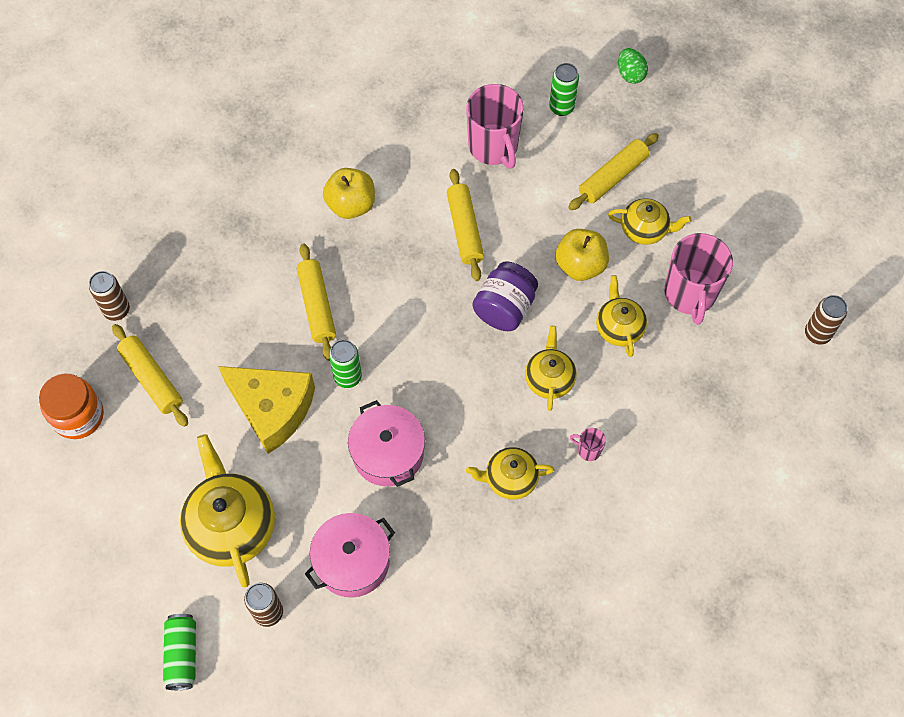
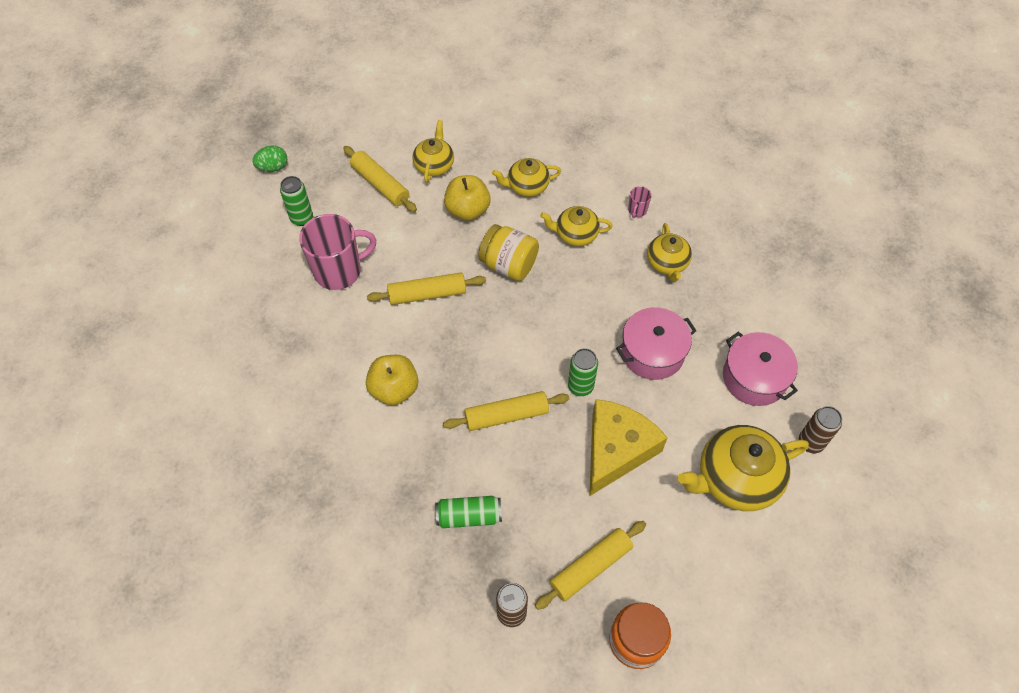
camera: 90 degrees left, 5 degrees down
(182, 654) = (861, 513): green can -> green can (469, 516)
(504, 308) = (508, 265): purple jar -> yellow jar
(690, 294) = (496, 139): pink mug -> none
(817, 334) = (531, 68): brown can -> none

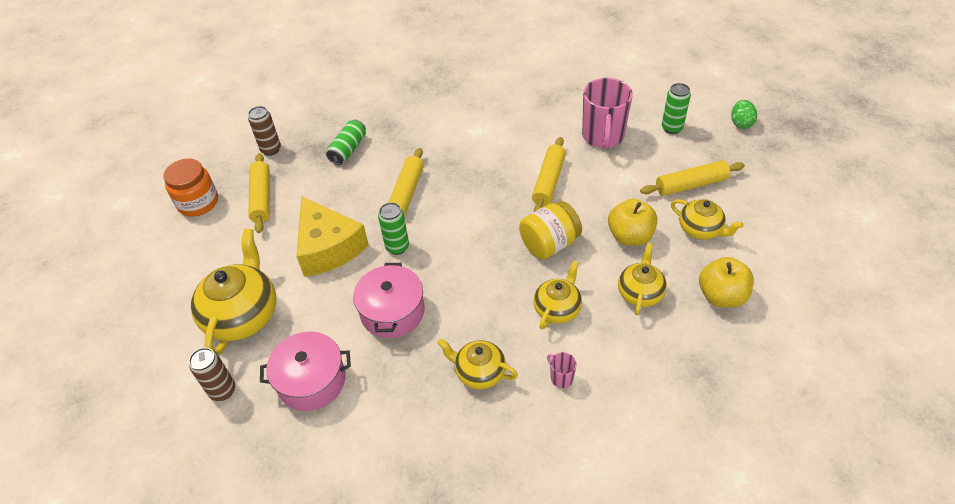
camera: 120 degrees right, 10 degrees down
(394, 389) = (473, 139): yellow apple -> yellow apple (721, 296)

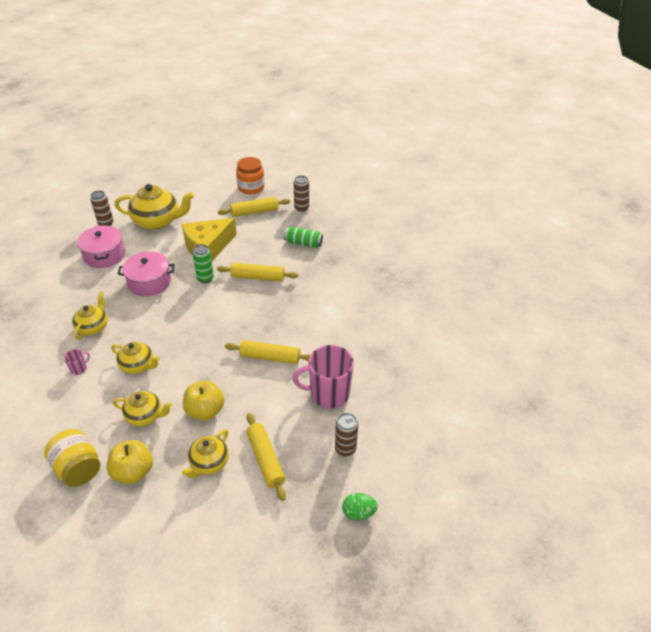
camera: 80 degrees right, 5 degrees down
(549, 244) = (201, 359): yellow jar -> yellow jar (78, 468)
(671, 128) = (345, 449): green can -> brown can

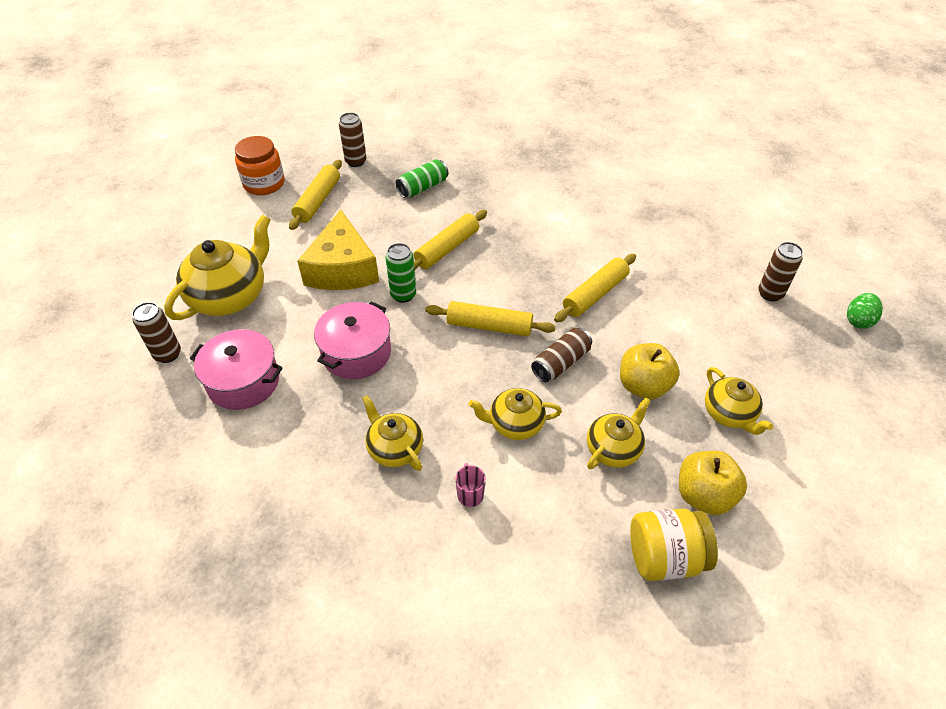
camera: 55 degrees left, 5 degrees up
(138, 365) = (515, 424): yellow teapot -> yellow teapot turned 150 degrees counterclockwise
(198, 365) = (561, 363): none -> brown can
(265, 459) = (751, 362): yellow rolling pin -> yellow rolling pin (489, 326)
(328, 394) = (685, 272): pink mug -> none

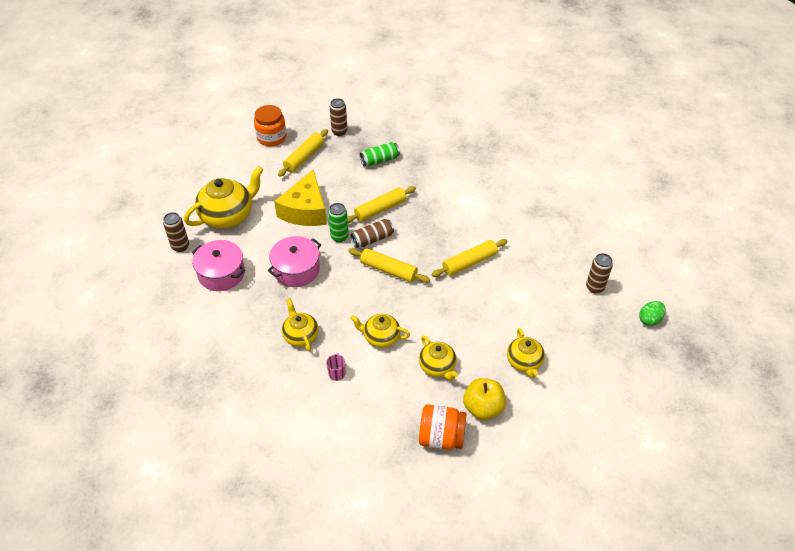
camera: 15 degrees right, 0 degrees up
(561, 363) = (426, 304): brown can -> brown can (372, 239)
(613, 449) = (437, 366): yellow teapot -> yellow teapot turned 90 degrees clockwise
(643, 386) = (475, 331): yellow apple -> none
(664, 557) = (441, 437): yellow jar -> orange jar

